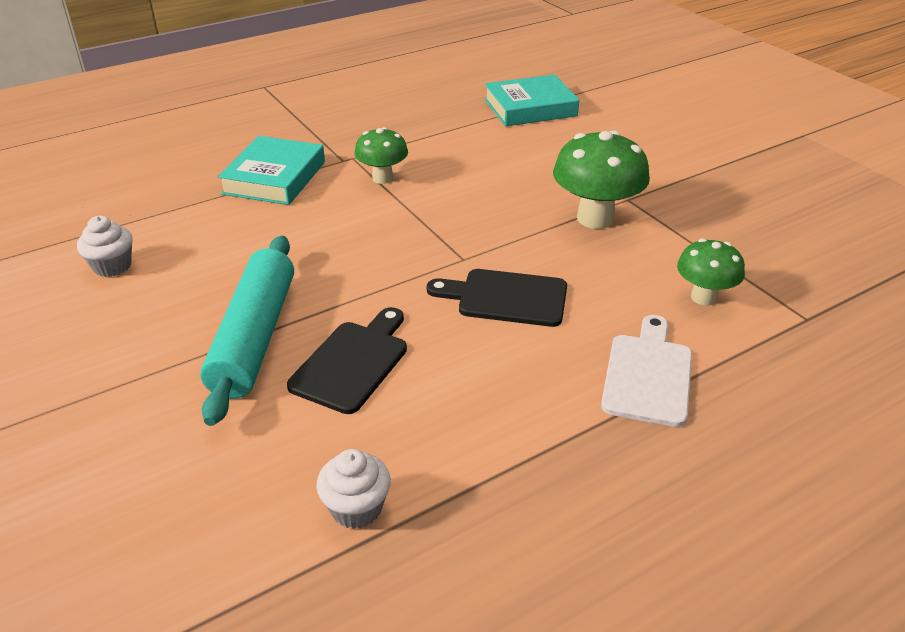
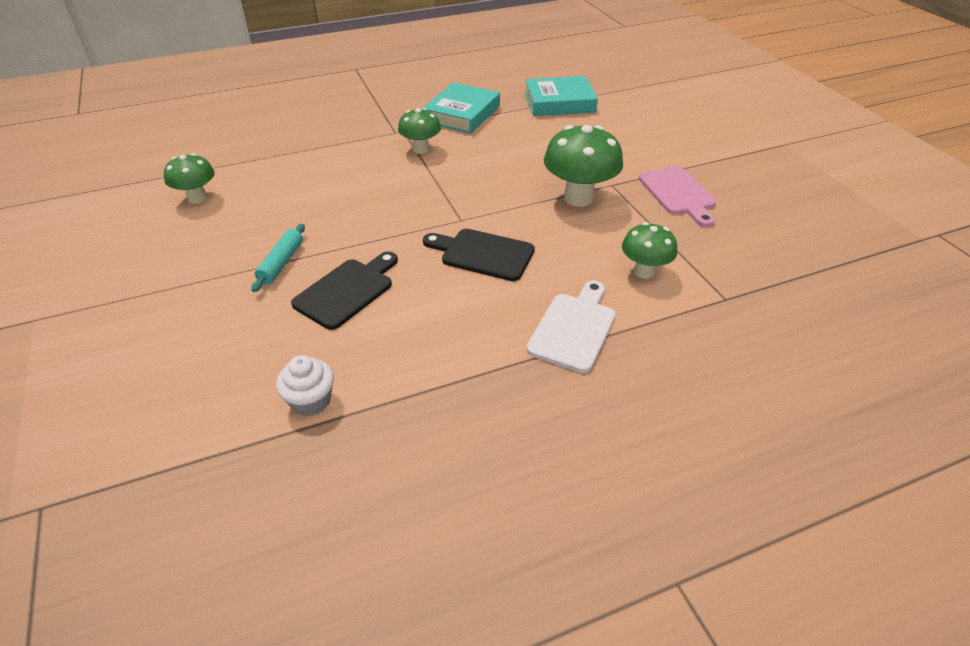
camera: 10 degrees right, 5 degrees up
(112, 266) = (197, 198): white cupcake -> green mushroom
(255, 337) = (281, 263): turquoise rolling pin -> turquoise rolling pin, size x0.50
(274, 178) = (338, 141): turquoise book -> turquoise book (462, 114)
(708, 202) = (678, 194): none -> pink cutting board

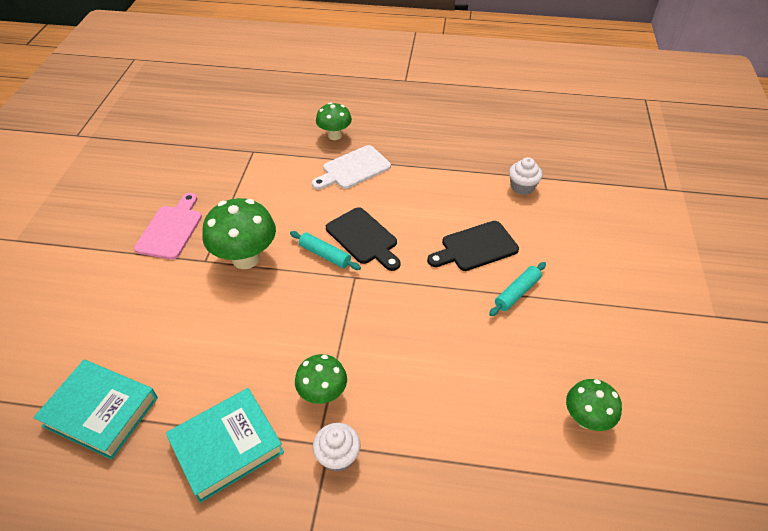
camera: 150 degrees left, 5 degrees up
(385, 130) = (338, 456): none -> white cupcake
(508, 226) = (325, 255): none -> turquoise rolling pin
(644, 271) = (275, 183): green mushroom -> green mushroom (334, 135)

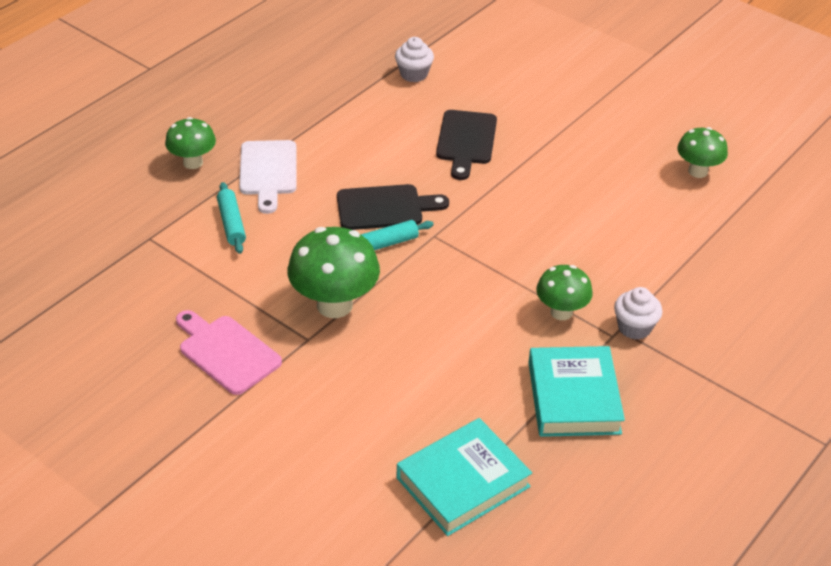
camera: 60 degrees left, 5 degrees down
(517, 293) = (543, 143): turquoise rolling pin -> turquoise rolling pin (231, 223)

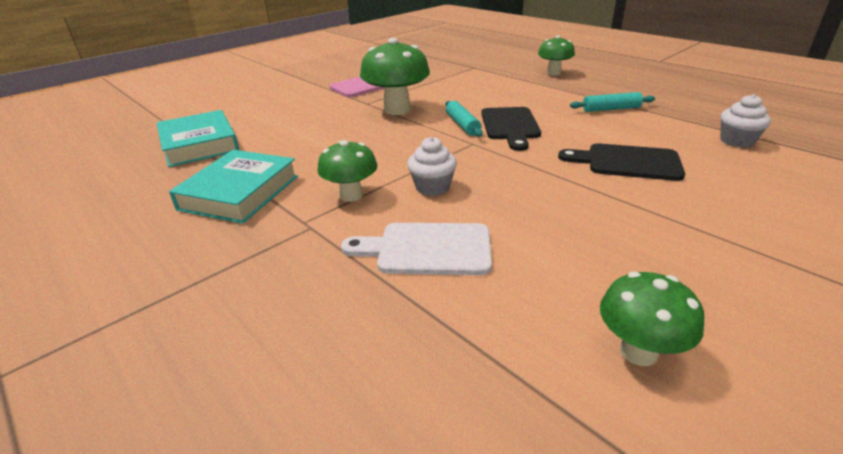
camera: 100 degrees right, 10 degrees down
(231, 223) = (488, 83): turquoise rolling pin -> turquoise rolling pin (611, 109)
(268, 172) = (549, 91): white cutting board -> white cutting board (427, 249)
(573, 397) = (239, 192): turquoise book -> turquoise book turned 75 degrees counterclockwise
(634, 327) = (307, 237): white cupcake -> white cupcake (432, 187)

